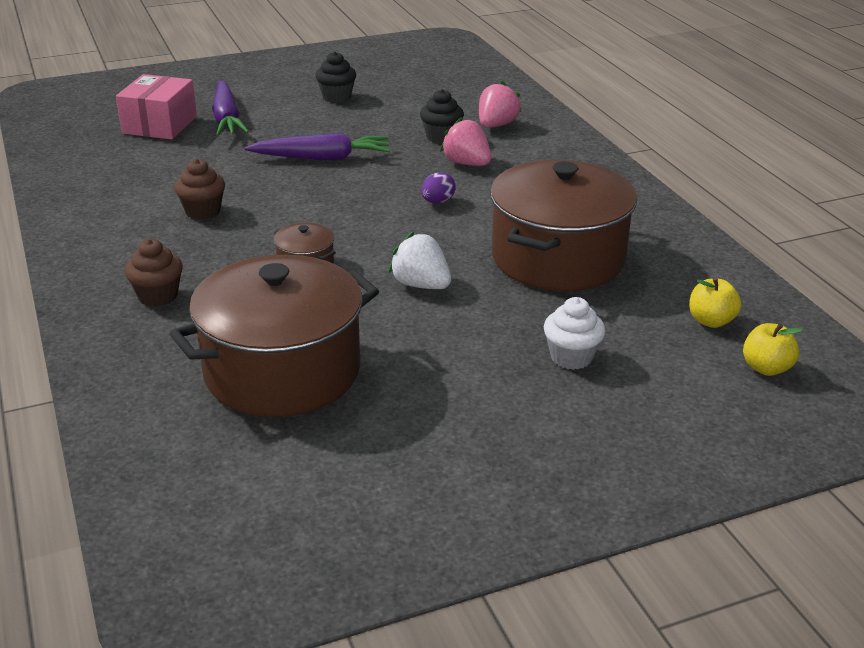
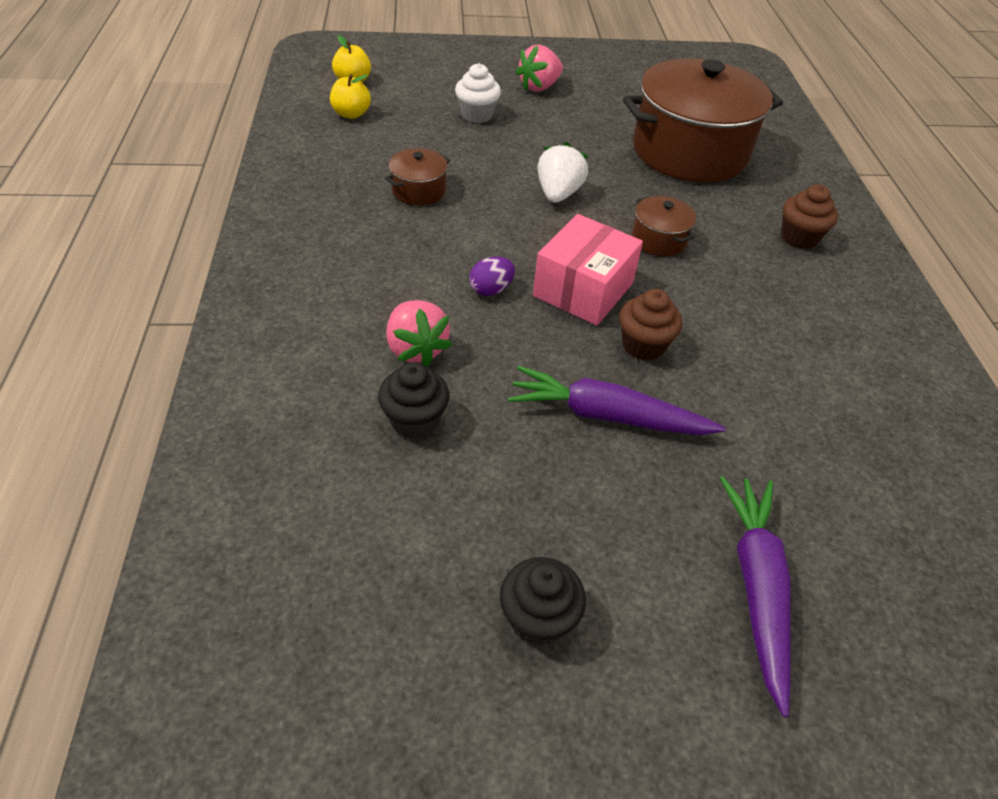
camera: 165 degrees left, 15 degrees up
(160, 125) = (878, 599): pink box -> pink box (583, 289)
(203, 211) = (771, 343): brown cupcake -> brown cupcake (643, 345)
(421, 285) = (558, 194): white strawberry -> white strawberry turned 135 degrees counterclockwise
(496, 125) = (313, 430): pink strawberry -> pink strawberry (539, 87)
(558, 258) = (419, 190): brown pot -> brown pot, size x0.42

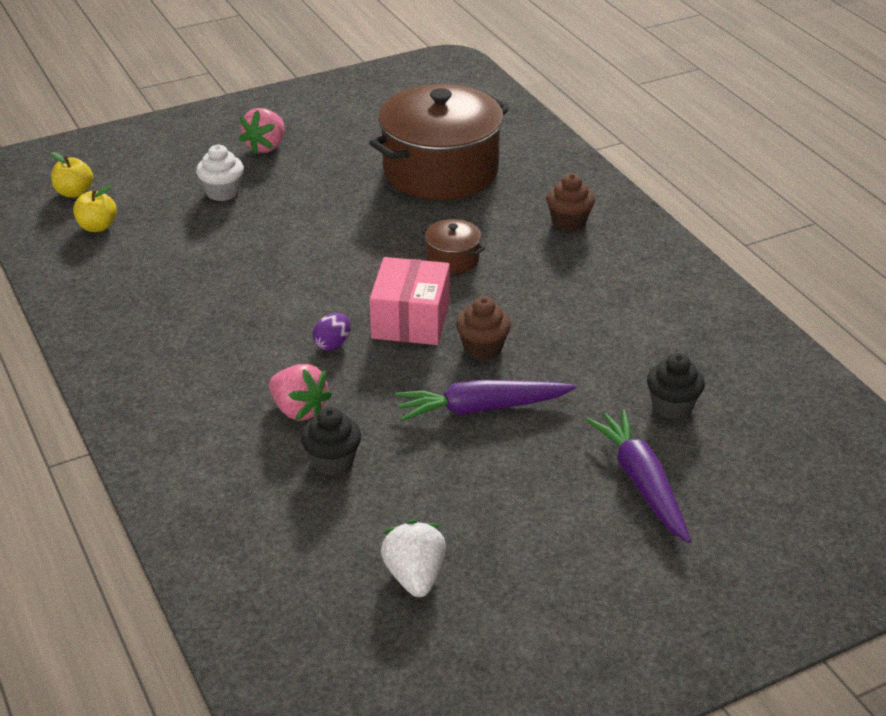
camera: 20 degrees left, 10 degrees down
(419, 190) = (214, 280): brown pot -> none
(538, 618) = (501, 552): black cupcake -> black cupcake (672, 406)
(558, 194) = (343, 245): white strawberry -> white strawberry (414, 576)

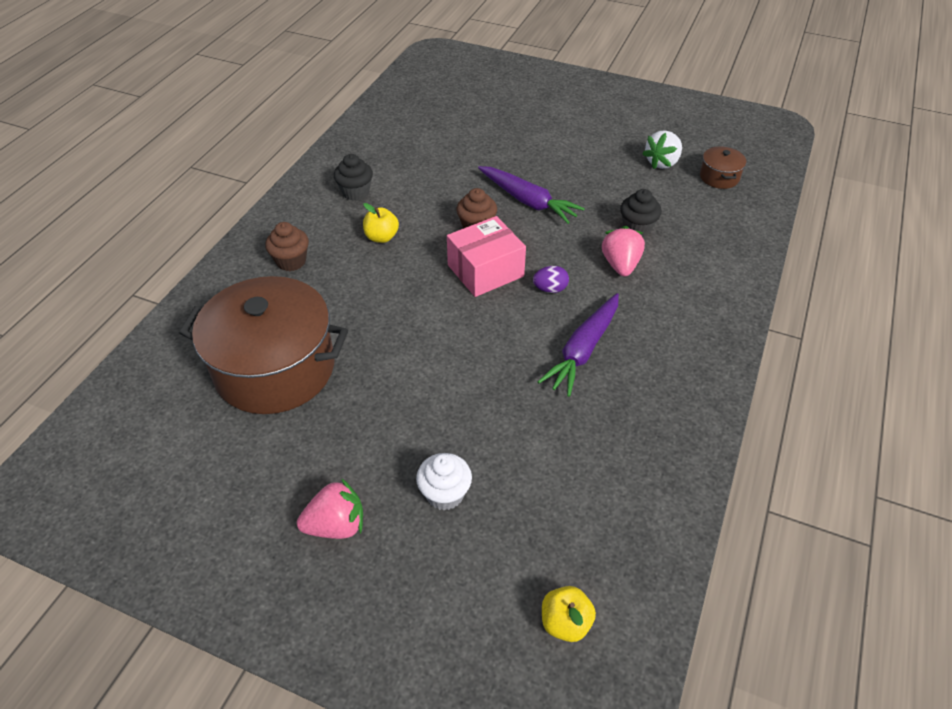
camera: 130 degrees left, 10 degrees up
(97, 227) = (589, 544): yellow apple -> yellow apple (381, 237)
(452, 259) = (396, 291): brown pot -> brown pot (719, 177)
(641, 483) = (514, 131): purple carrot -> purple carrot (582, 350)
(672, 406) = (445, 144): black cupcake -> black cupcake (355, 192)

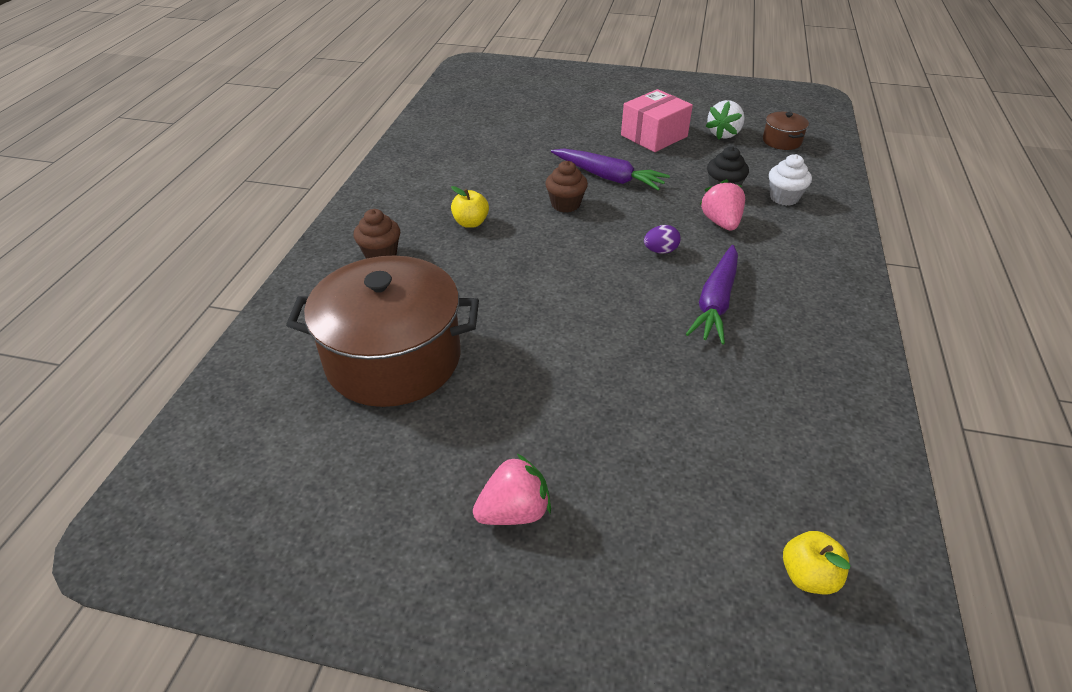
camera: 10 degrees left, 5 degrees down
(355, 192) = (430, 186): black cupcake -> none
(445, 494) = (625, 460): white cupcake -> white cupcake (784, 198)
(485, 271) = (589, 241): pink box -> pink box (654, 136)

